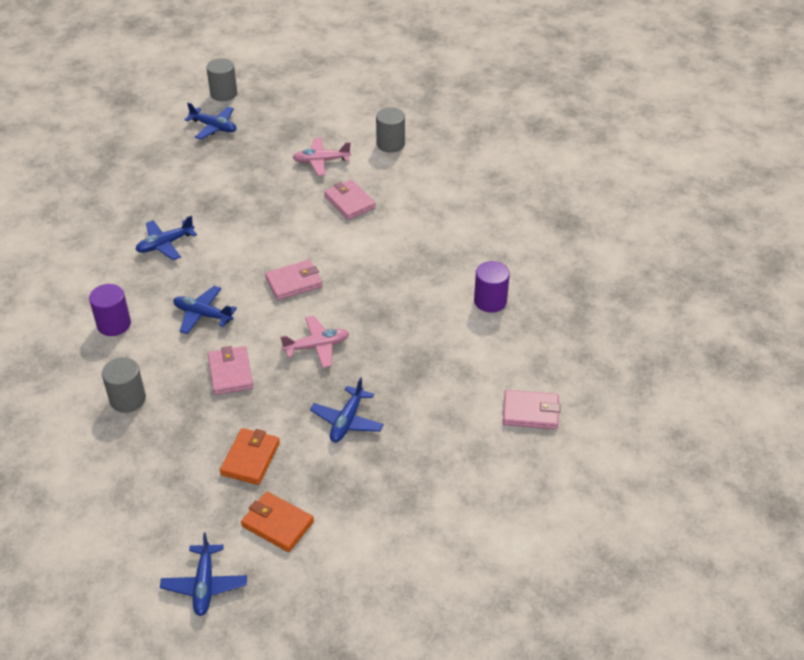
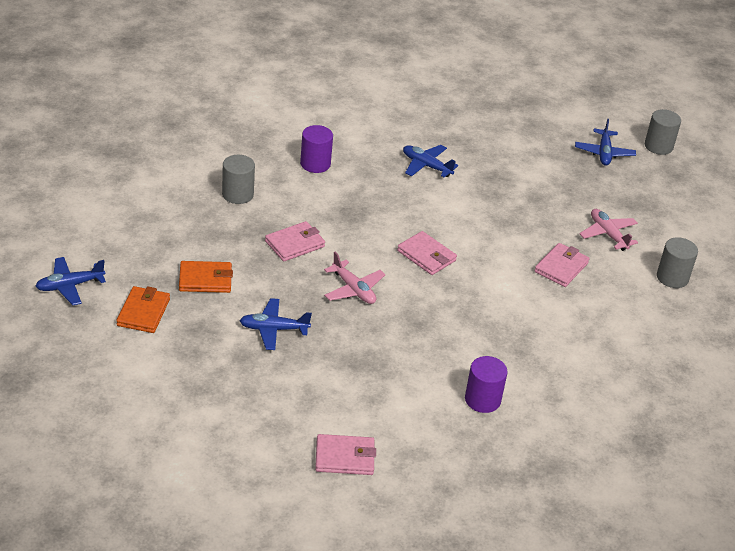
camera: 65 degrees right, 5 degrees down
(203, 315) = (354, 210): blue plane -> none
(530, 412) = (344, 457): pink wallet -> pink wallet turned 75 degrees counterclockwise

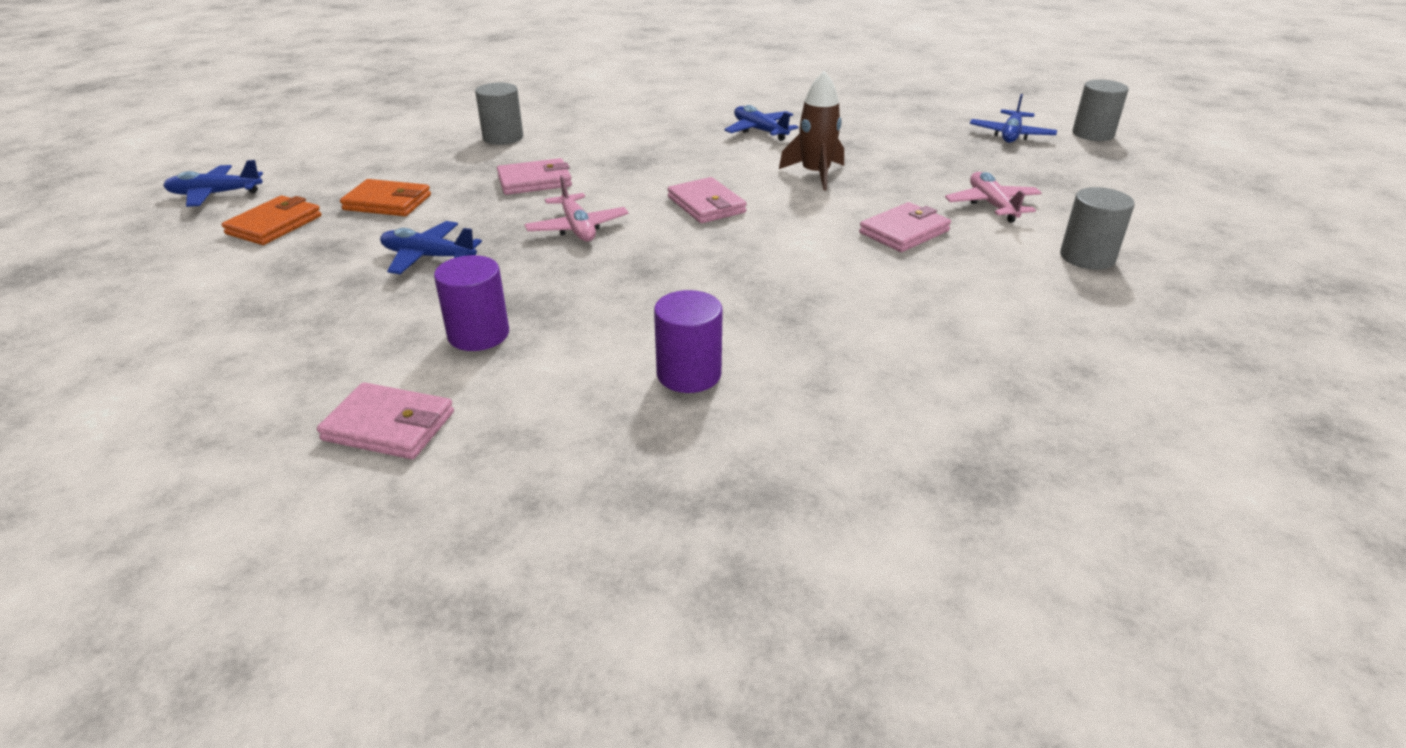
camera: 20 degrees right, 5 degrees down
(315, 164) = (619, 121): purple cylinder -> purple cylinder (478, 334)
(485, 214) = (815, 174): none -> brown rocket

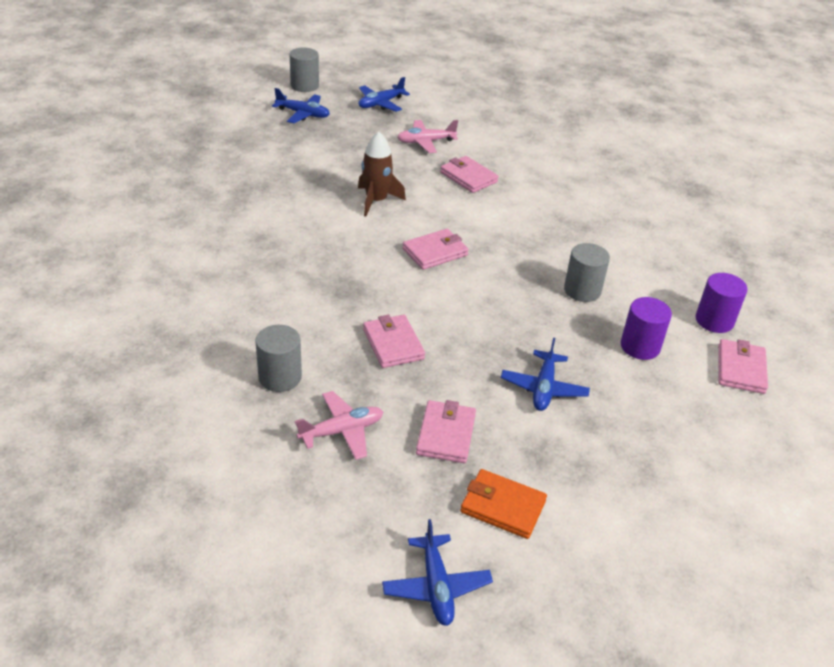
camera: 95 degrees left, 5 degrees up
(387, 202) = (446, 434): orange wallet -> pink wallet
(577, 228) = (482, 313): pink plane -> pink plane (342, 431)
(689, 374) = (651, 263): purple cylinder -> purple cylinder (714, 321)
(760, 131) = (280, 220): blue plane -> blue plane (380, 103)
(1087, 257) = (491, 126): grey cylinder -> grey cylinder (582, 290)

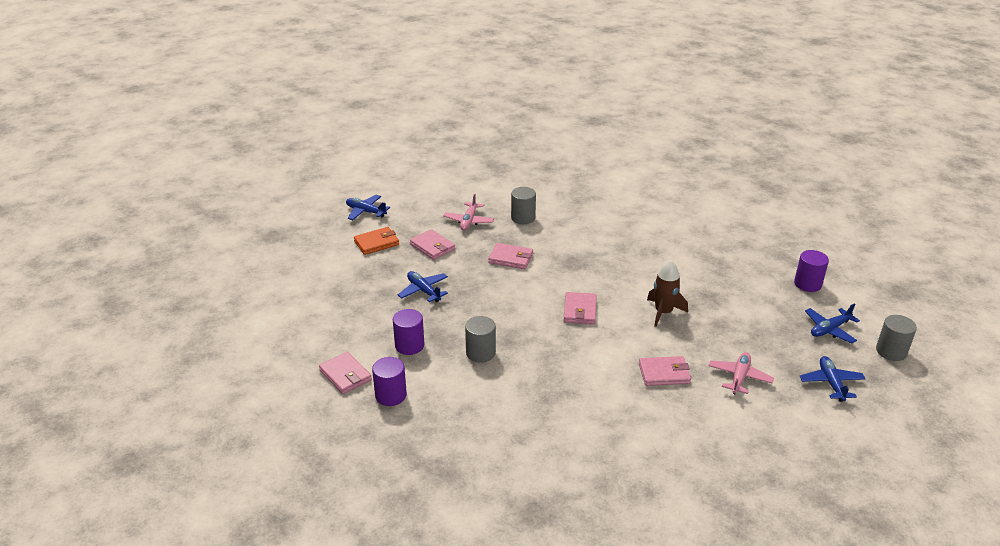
camera: 130 degrees right, 5 degrees down
(234, 135) = (807, 284): none -> purple cylinder

